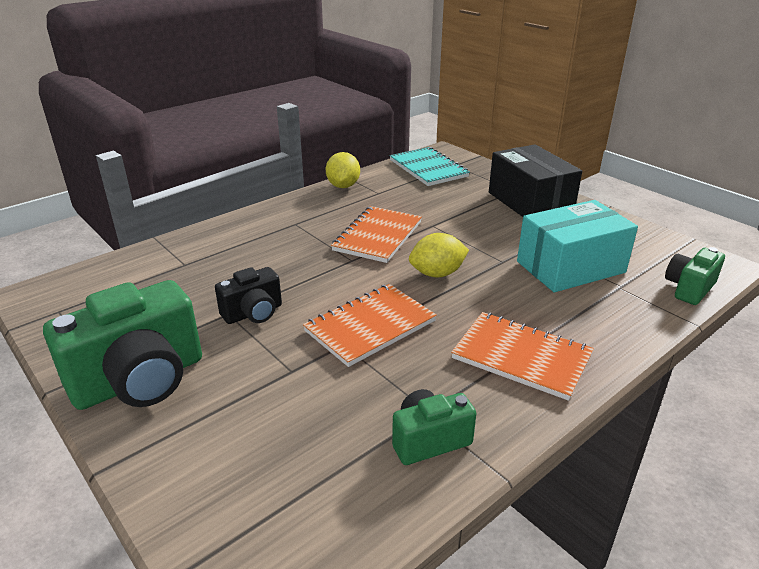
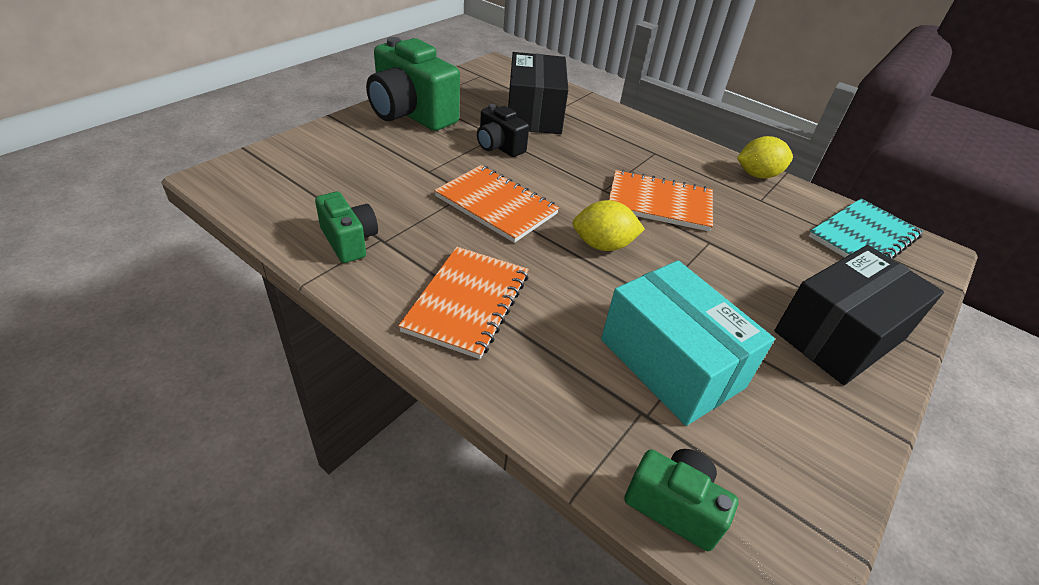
camera: 75 degrees right, 10 degrees up
(187, 281) = (534, 114): none -> black box
(437, 273) = (603, 245): yellow lemon -> yellow lemon turned 60 degrees counterclockwise

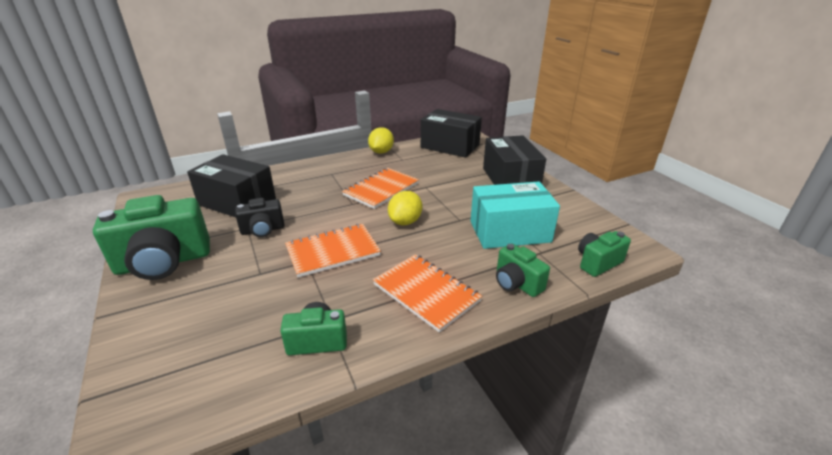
camera: 60 degrees left, 10 degrees down
(542, 394) = (516, 283): none -> green camera
(863, 237) = (450, 146): turquoise notebook -> black box

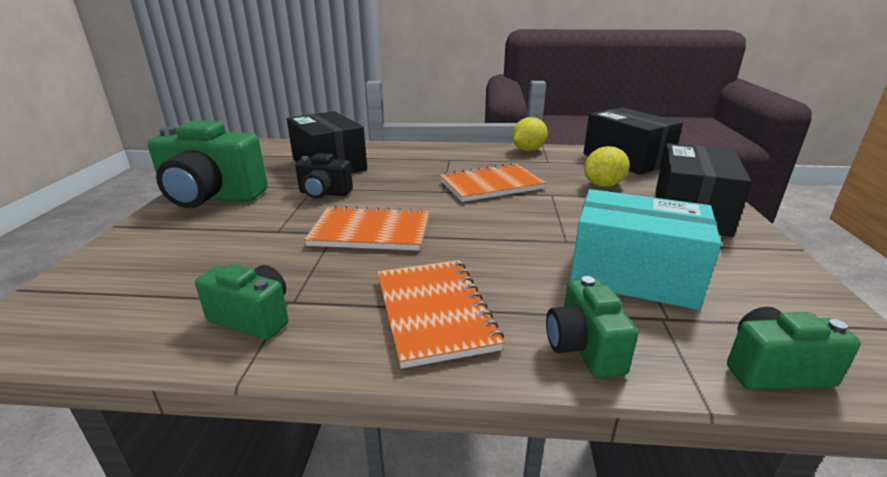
camera: 30 degrees right, 5 degrees down
(405, 222) = (487, 224): yellow lemon -> yellow lemon (603, 185)

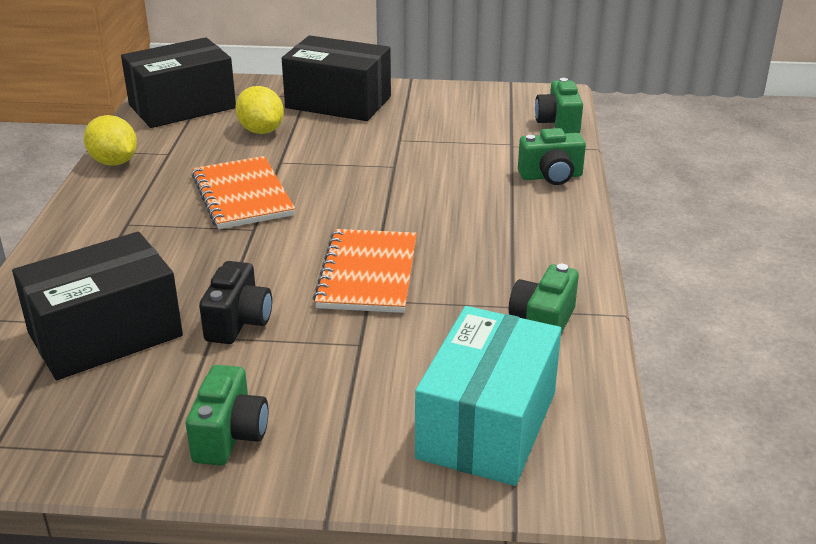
camera: 90 degrees left, 5 degrees up
(212, 197) = (230, 436): green camera -> green camera, size x0.54
(434, 312) = (518, 232): orange notebook -> none
(633, 275) = (454, 146): turquoise box -> turquoise box (487, 425)

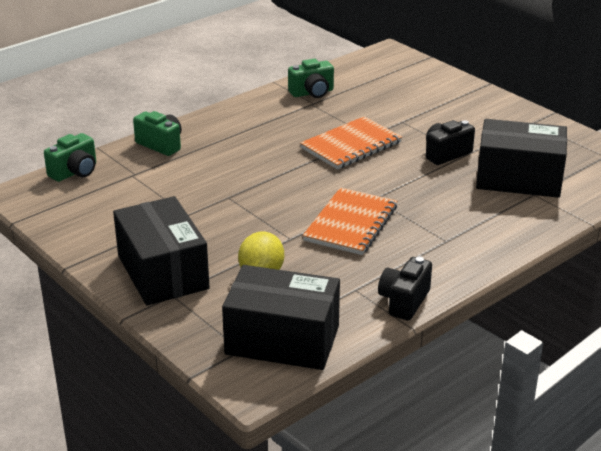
camera: 135 degrees left, 0 degrees up
(114, 162) = (404, 301): yellow lemon -> black camera
(230, 436) = (500, 116): green camera -> none
(487, 425) = (395, 78): turquoise box -> none

